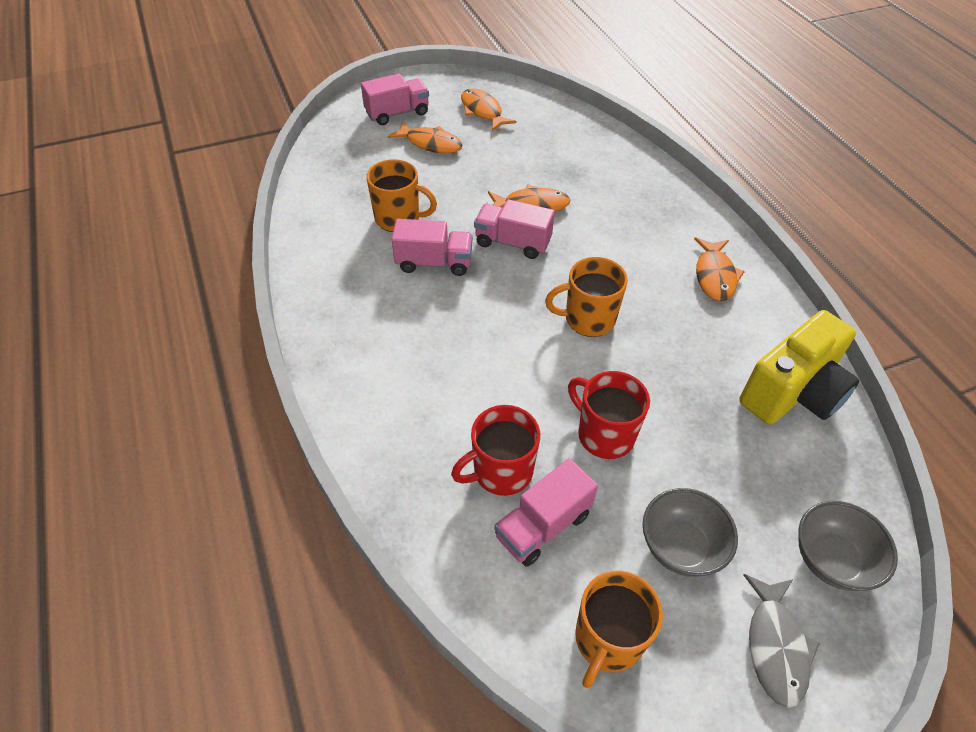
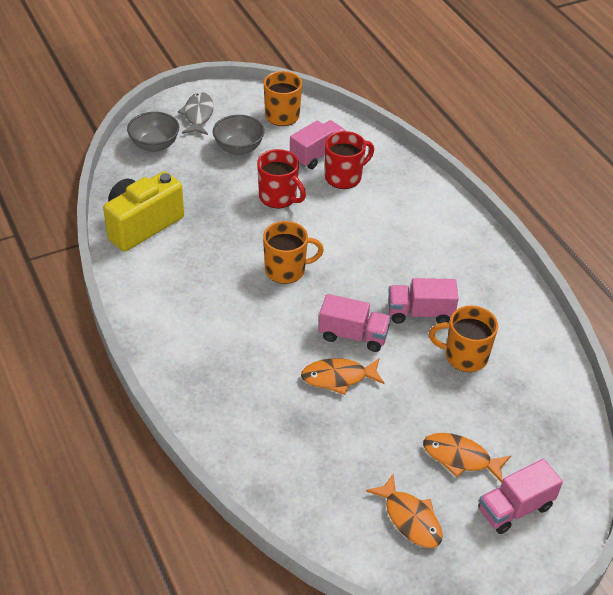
camera: 175 degrees right, 5 degrees down
(715, 276) = (173, 310): orange fish -> none

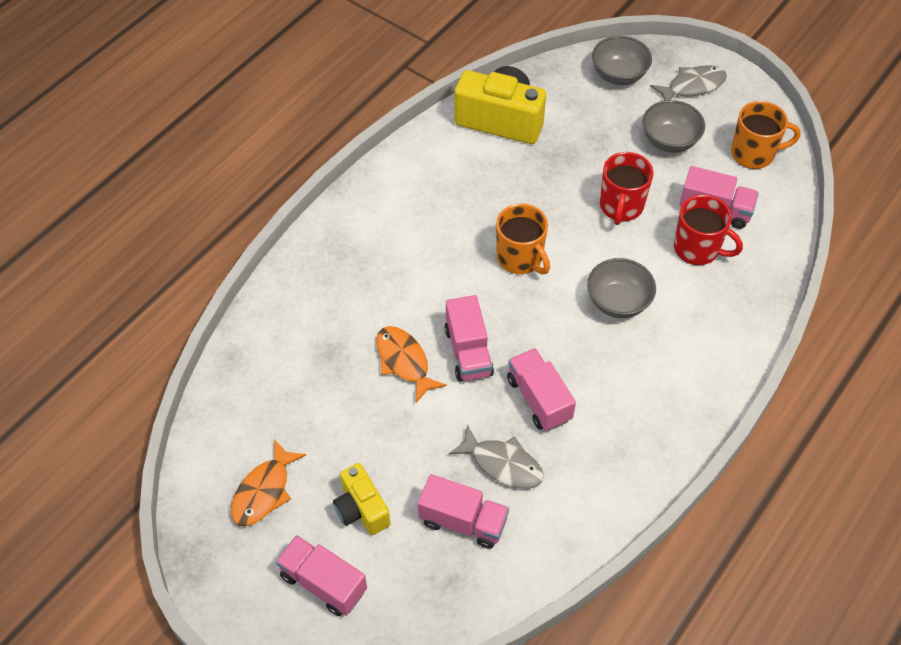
camera: 65 degrees right, 10 degrees up
(362, 236) = (618, 302): none -> grey bowl
(460, 458) = (361, 509): orange fish -> yellow camera
(464, 356) = (503, 464): orange mug -> grey fish
(501, 399) = (463, 521): none -> pink truck

